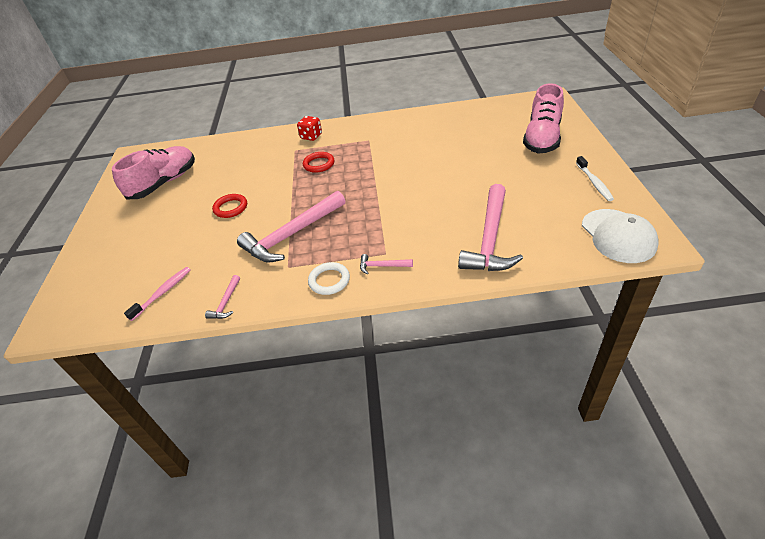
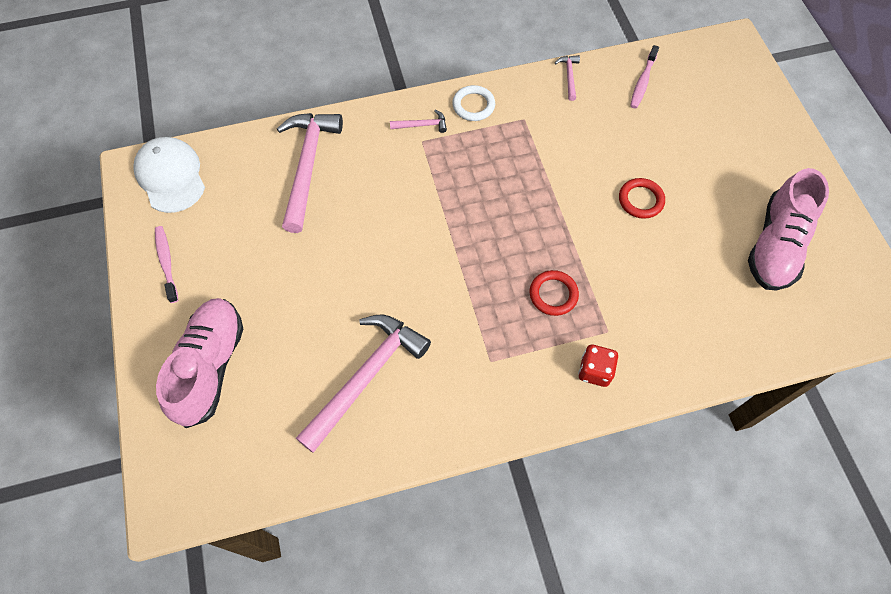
camera: 165 degrees right, 20 degrees up
(292, 235) = (538, 161): pink hammer -> pink hammer (366, 377)
(594, 183) = (166, 262): white toothbrush -> pink toothbrush

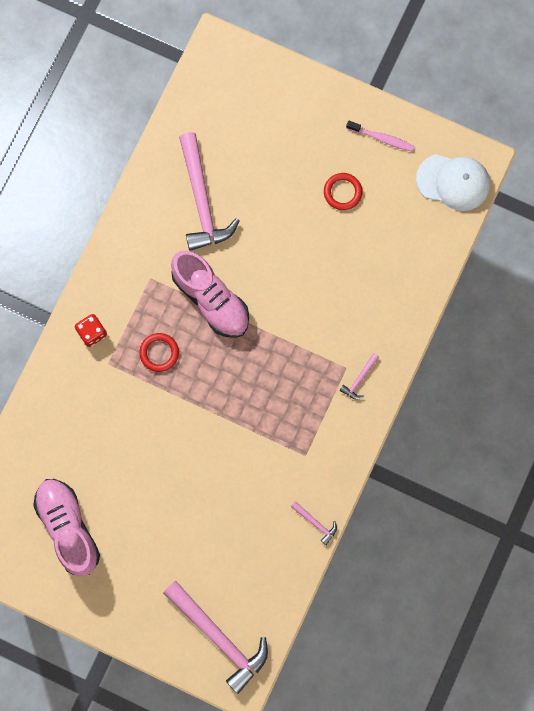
camera: 130 degrees right, 15 degrees up
(210, 366) = (284, 119): pink shoe -> pink shoe (211, 299)
(308, 166) = (388, 276): pink hammer -> pink hammer (219, 637)
(473, 105) = (347, 429): white ring -> none
(640, 200) = (174, 472): red ring -> red ring (342, 192)
(642, 82) = (265, 573): pink toothbrush -> none

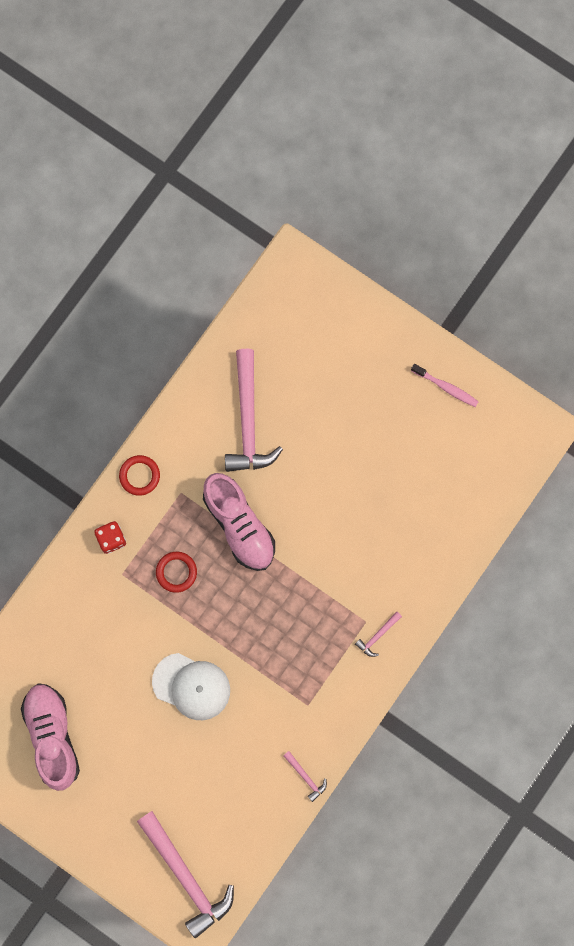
camera: 10 degrees right, 0 degrees up
(342, 192) = (395, 437): red ring -> red ring (139, 476)
(453, 182) = (512, 446): white cap -> white cap (191, 686)

